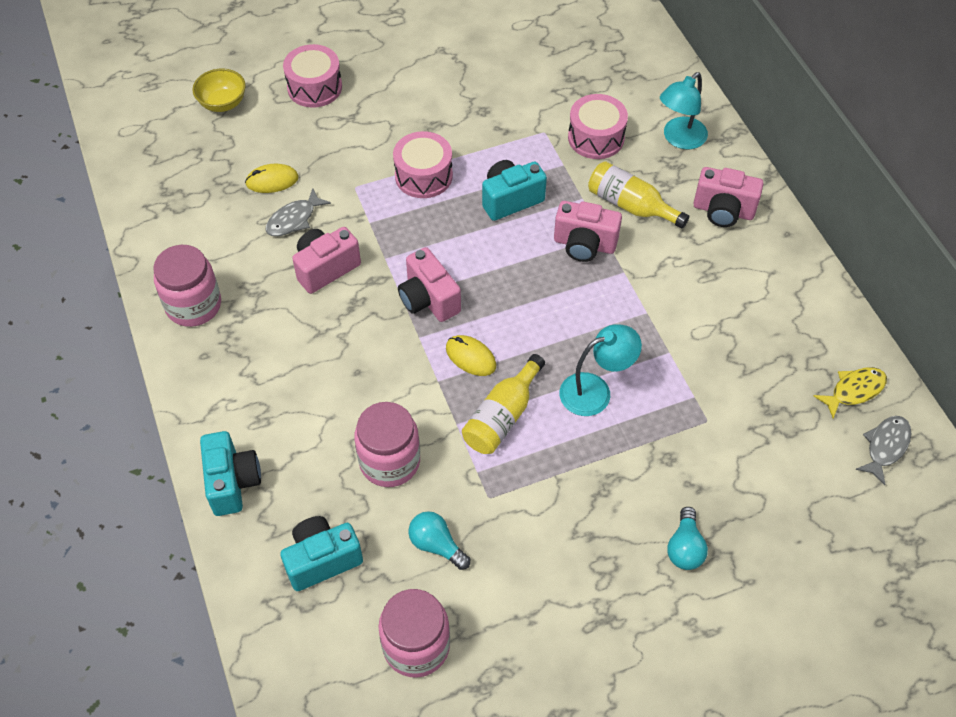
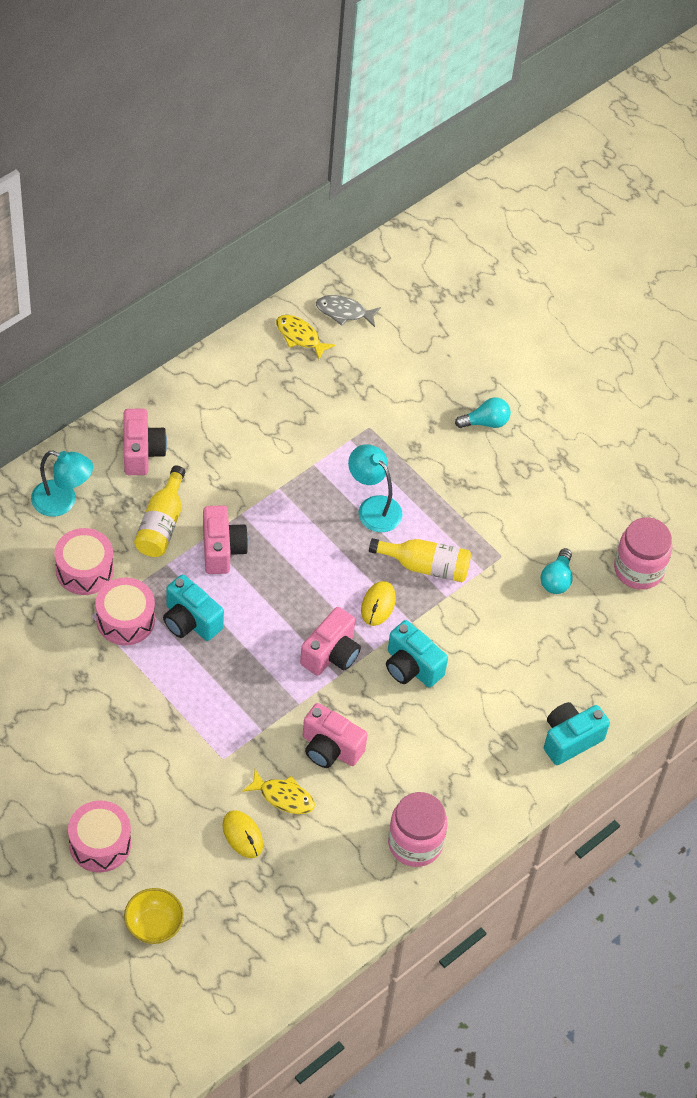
camera: 115 degrees left, 0 degrees up
(294, 219) = (283, 797): grey fish -> yellow fish
(322, 560) = (604, 652): turquoise camera -> turquoise camera (411, 667)
(389, 461) = (501, 633): pink jar -> none
(423, 176) = (187, 703): pink drum -> pink drum (125, 620)

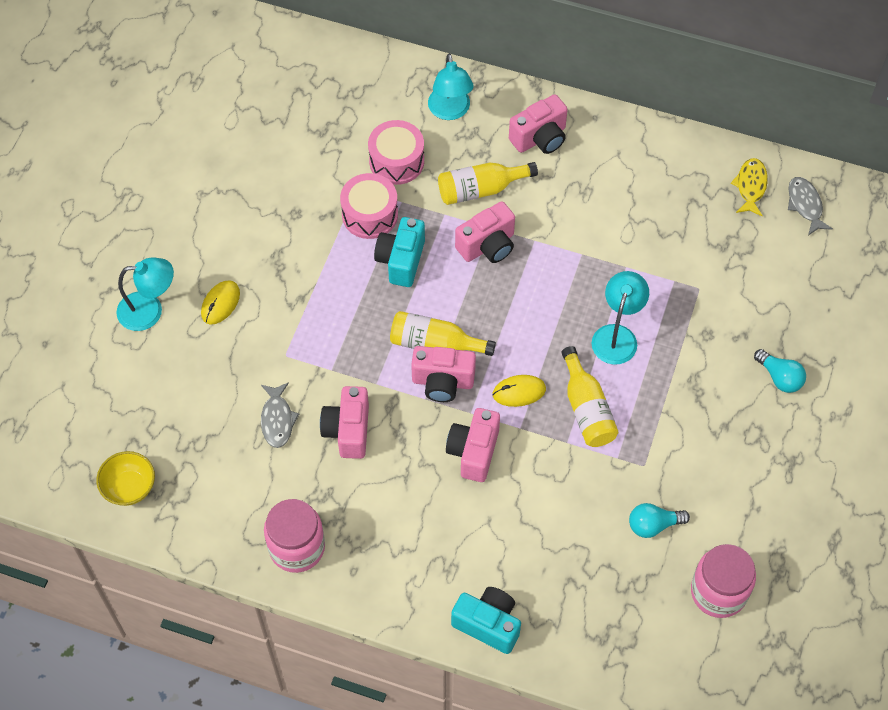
camera: 65 degrees right, 5 degrees up
(100, 844) = (150, 310): pink drum -> turquoise lamp
(154, 925) = (98, 389): yellow bowl -> yellow bowl (129, 487)
(242, 835) = (221, 408): yellow mouse -> yellow mouse (220, 303)
(283, 797) = (277, 419): yellow fish -> grey fish
(290, 640) = (435, 344): none -> yellow bottle
(411, 667) = (473, 452): turquoise camera -> pink camera

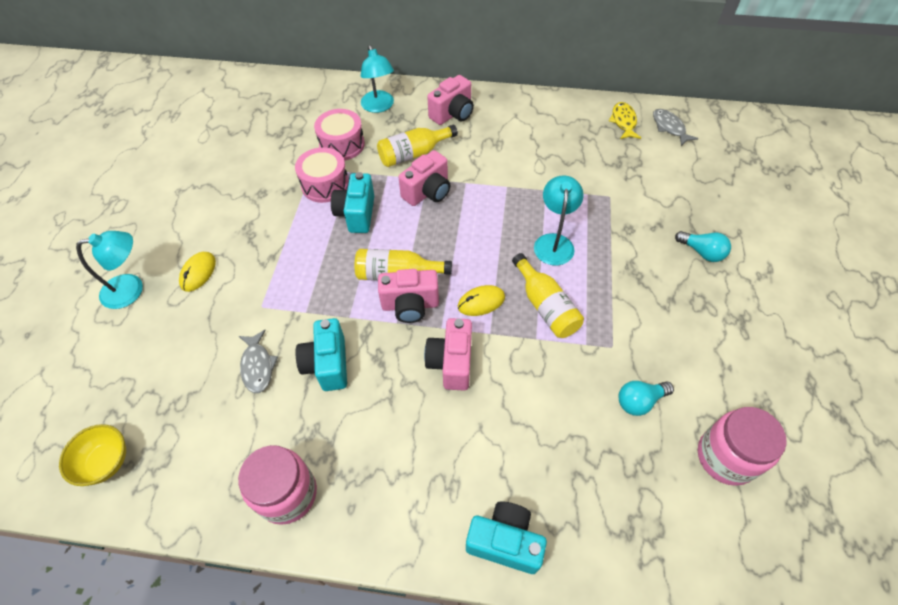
camera: 10 degrees left, 5 degrees down
(348, 430) = (327, 364): pink camera -> turquoise camera

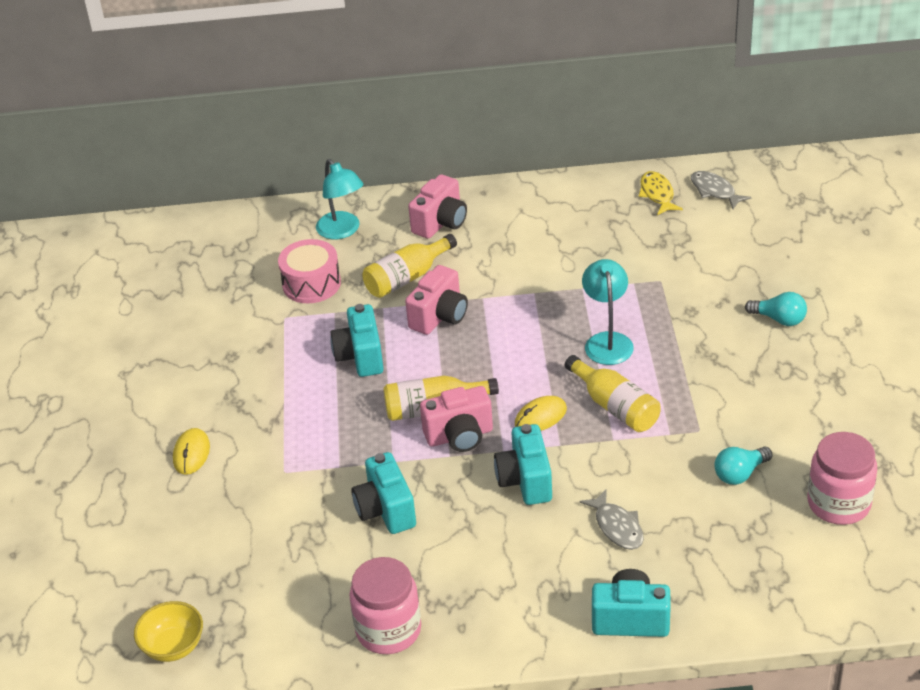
camera: 10 degrees left, 15 degrees down
(131, 289) = (117, 486): turquoise lamp -> none
(257, 366) = (305, 528): grey fish -> grey fish (617, 527)
(325, 184) = (308, 332): pink drum -> none
(451, 363) = (525, 481): pink camera -> turquoise camera

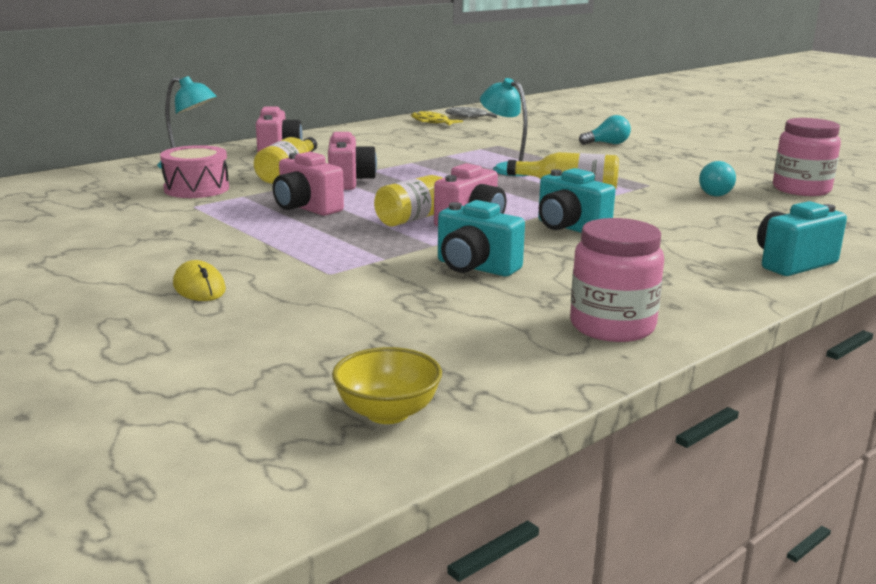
camera: 40 degrees left, 20 degrees down
(360, 356) = (306, 208): turquoise camera -> pink camera
(540, 417) = (522, 202): yellow mouse -> none
(617, 527) = (685, 229): grey fish -> none

